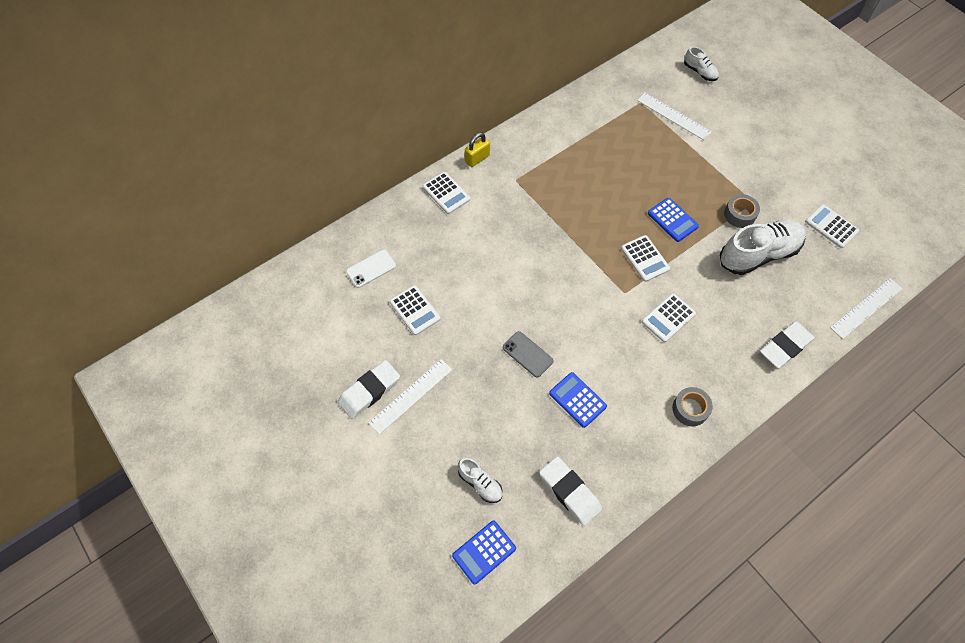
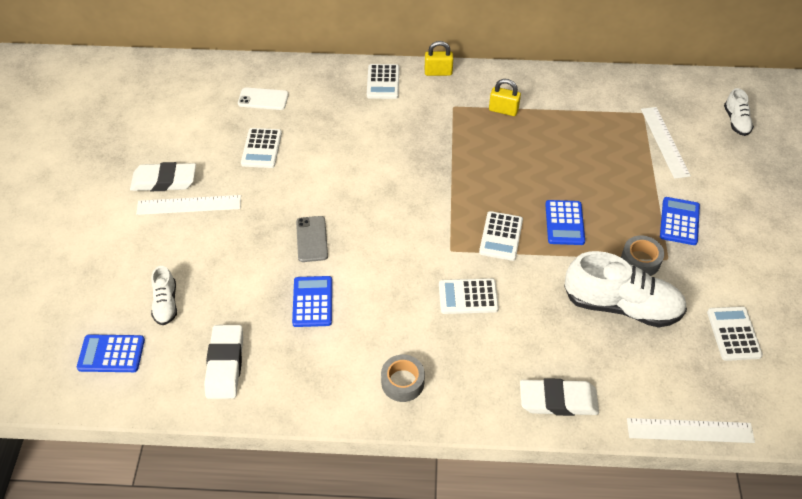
camera: 40 degrees right, 10 degrees down
(552, 160) = (503, 110): none -> yellow padlock
(735, 170) = (679, 221): none -> blue calculator

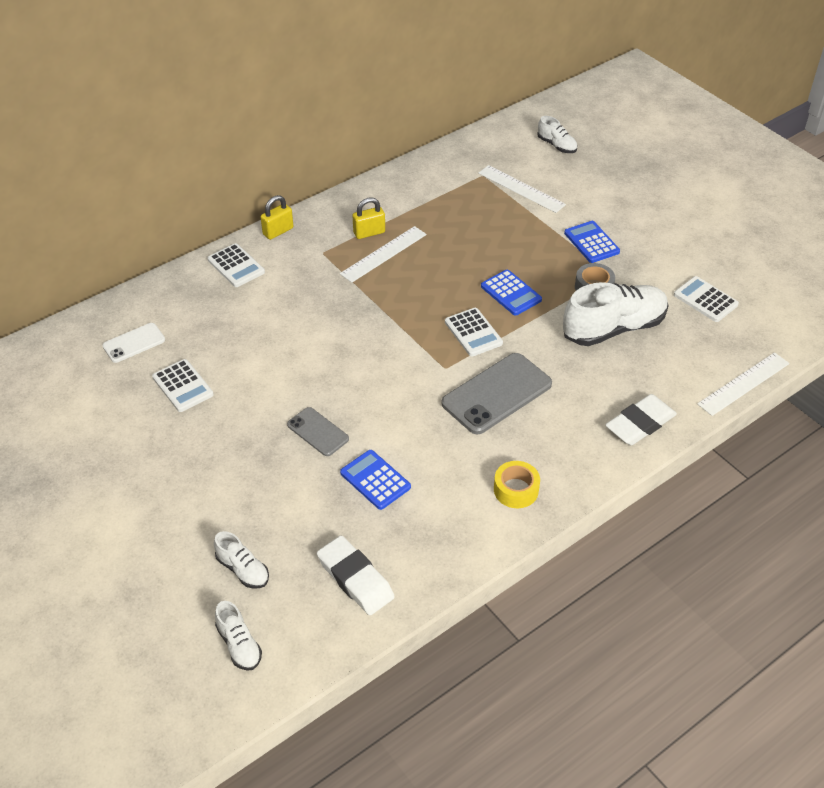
camera: 40 degrees left, 5 degrees down
(111, 354) = (239, 644): blue calculator -> white shoe
(164, 181) = (115, 471): white eraser -> none
(189, 205) = (166, 476): white ruler -> white ruler (384, 254)
(402, 382) = (516, 490): grey tape -> yellow tape
(468, 296) = (497, 394): white calculator -> grey phone

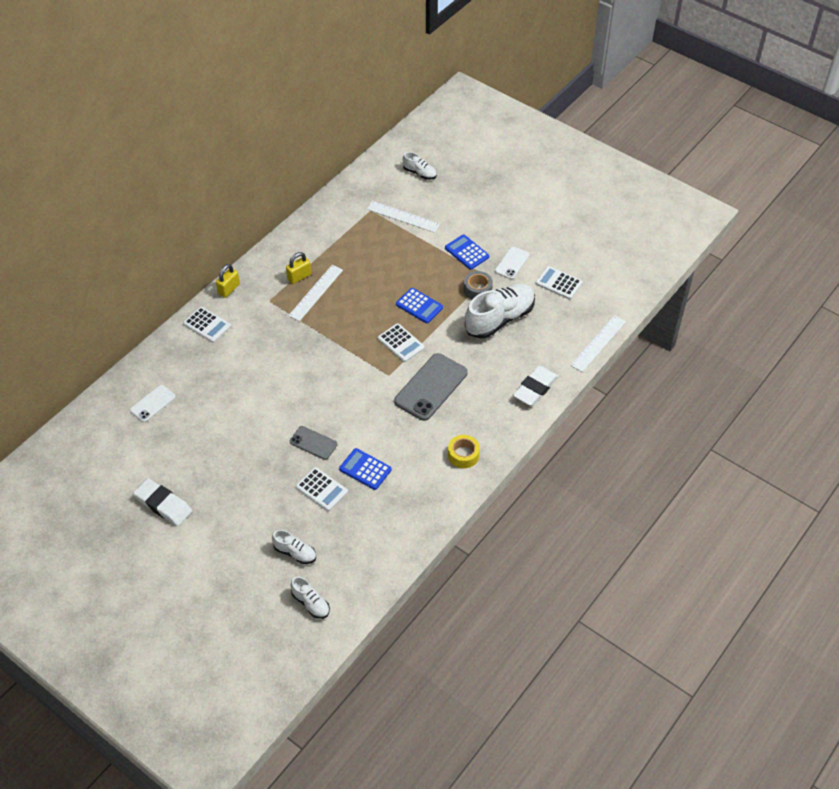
camera: 15 degrees left, 5 degrees up
(183, 386) = (202, 429): white calculator -> white calculator (321, 489)
(355, 579) = (373, 541): white eraser -> white eraser (163, 505)
(648, 265) = (512, 263): none -> white phone

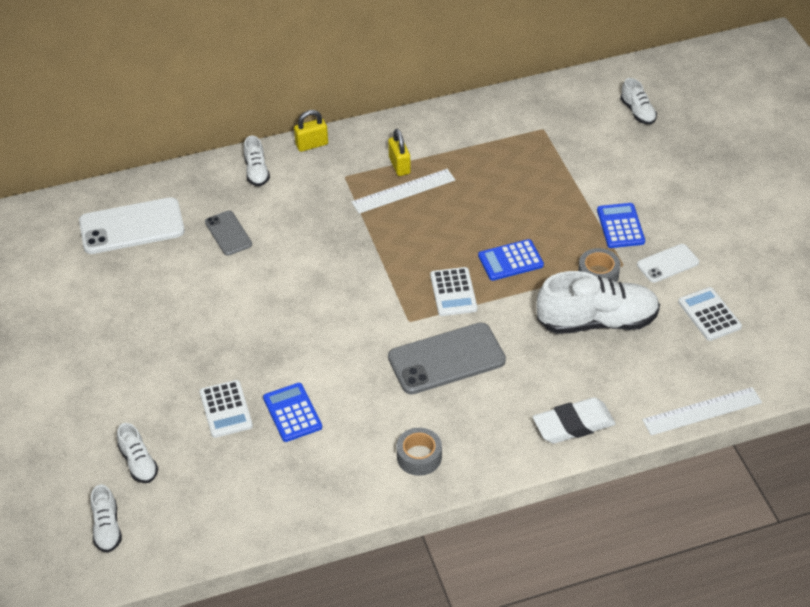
camera: 35 degrees right, 5 degrees down
(153, 404) = (132, 227): white phone -> white phone, size x1.79
(163, 505) = (51, 337): white eraser -> none
(207, 325) = (256, 171): white calculator -> white shoe
(299, 277) = (399, 165): yellow padlock -> yellow padlock turned 75 degrees clockwise
(313, 443) = (260, 353): grey phone -> grey phone (228, 233)
(403, 217) = (576, 152): white ruler -> none
(419, 306) = (510, 261): blue calculator -> blue calculator turned 90 degrees clockwise
(463, 455) = (419, 457): yellow tape -> grey tape

